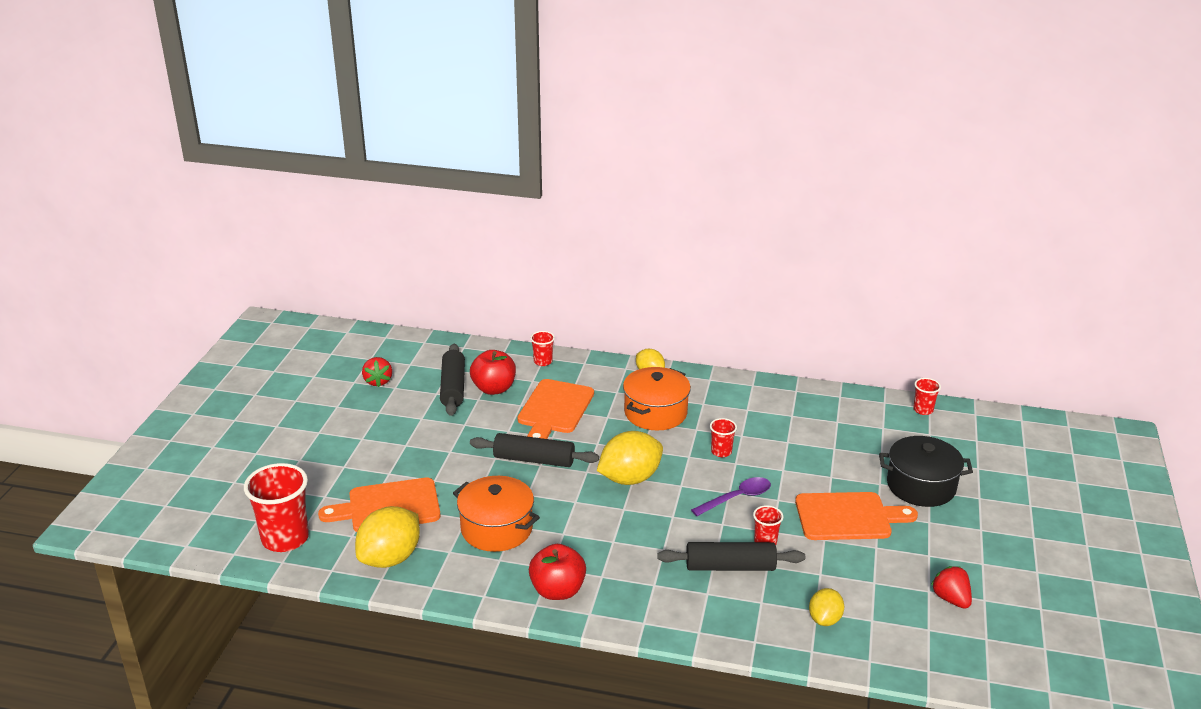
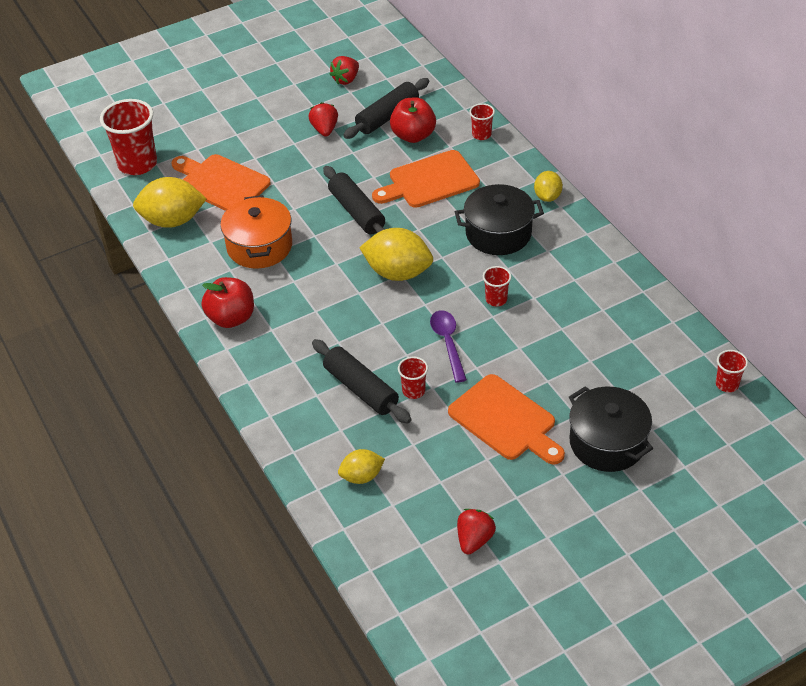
camera: 50 degrees right, 15 degrees up
(416, 422) = (324, 129): none -> red strawberry
(655, 413) = (498, 233): orange pot -> black pot
(737, 498) = (448, 343): purple spoon -> purple spoon turned 120 degrees counterclockwise

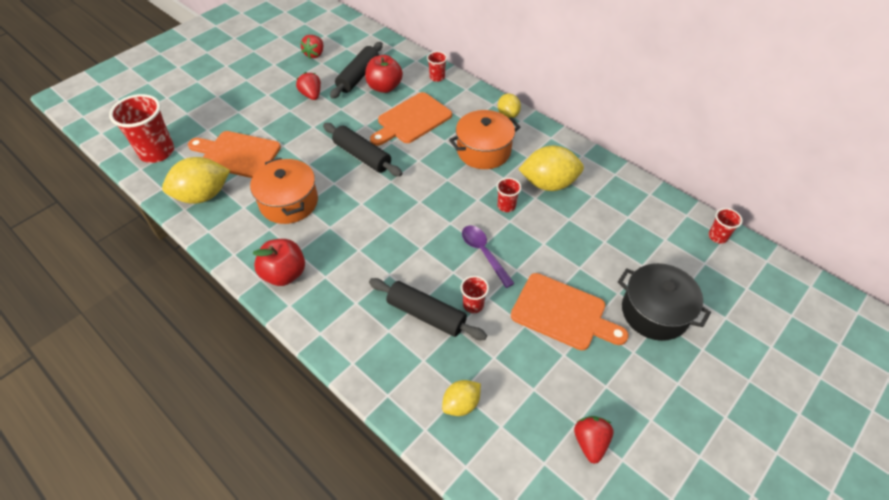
camera: 20 degrees left, 5 degrees up
(398, 272) = (416, 200): yellow lemon -> yellow lemon (548, 183)
(498, 233) = (483, 151): black pot -> orange pot

